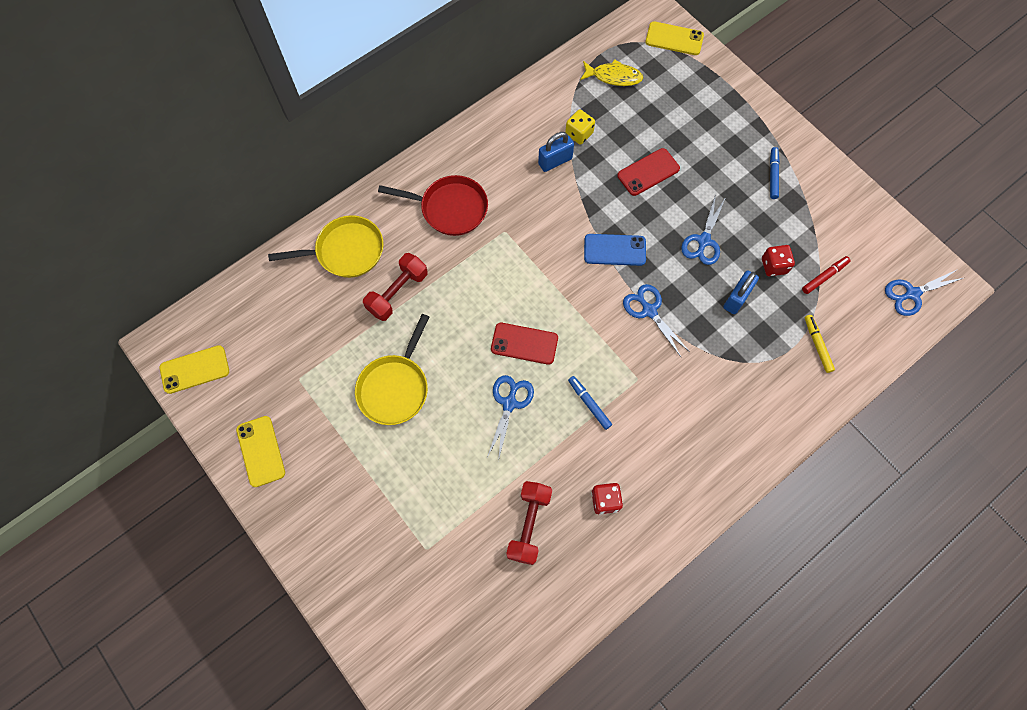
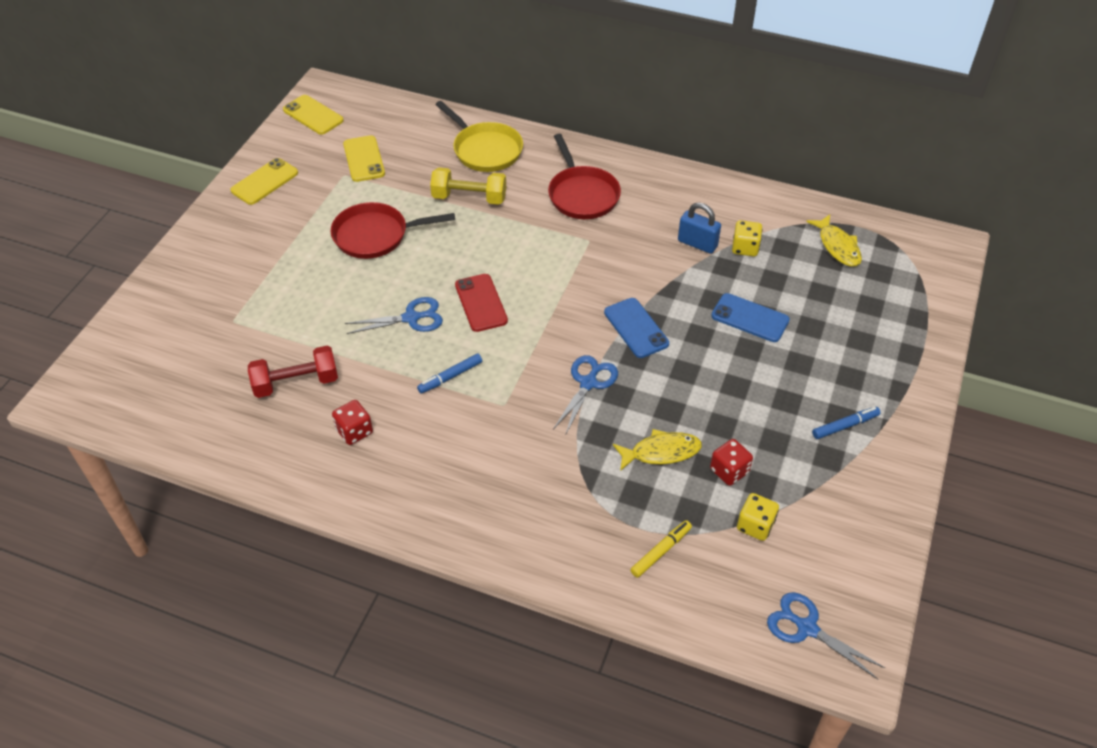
camera: 60 degrees right, 20 degrees down
(395, 387) = (376, 235): yellow pan -> red pan
(397, 293) = (469, 198): red dumbbell -> yellow dumbbell
(589, 404) = (450, 377): blue marker -> blue marker turned 150 degrees counterclockwise
(648, 172) = (750, 318): red phone -> blue phone
(674, 39) = (934, 274): yellow phone -> yellow phone (364, 159)
(703, 241) = (707, 396): blue scissors -> none
(736, 298) = (661, 452): blue padlock -> yellow fish
(824, 276) = (755, 525): red marker -> yellow dice

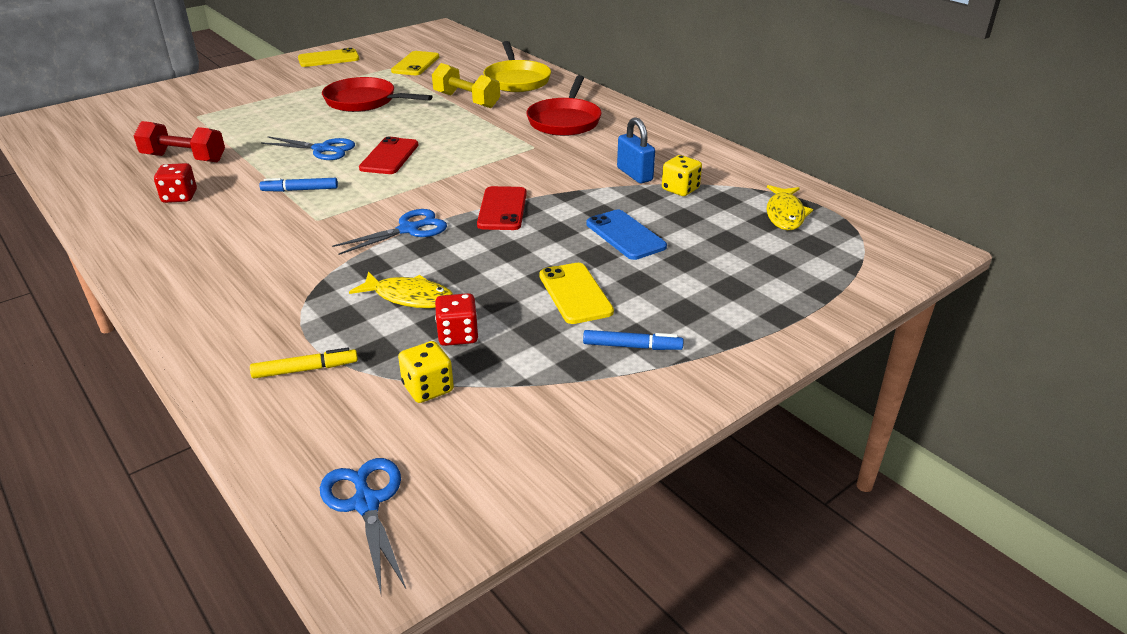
camera: 30 degrees right, 15 degrees down
(313, 115) = (412, 37): yellow phone -> yellow phone (575, 293)
(636, 328) = (502, 209): blue phone -> red phone

